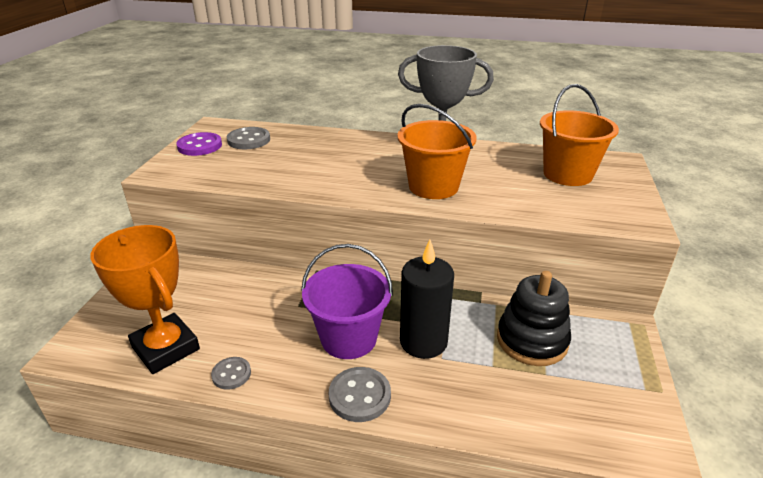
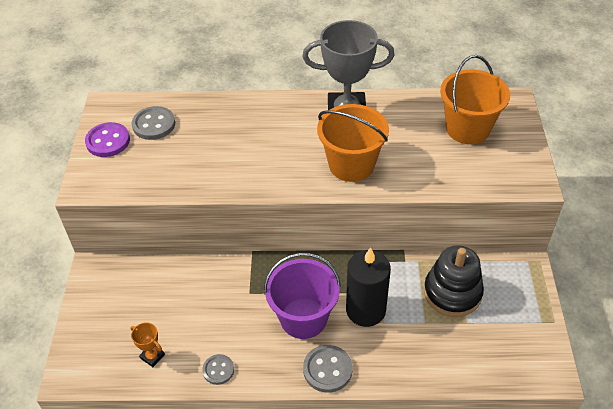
camera: 10 degrees left, 15 degrees up
(166, 348) = (152, 356): orange trophy -> orange trophy, size x0.42

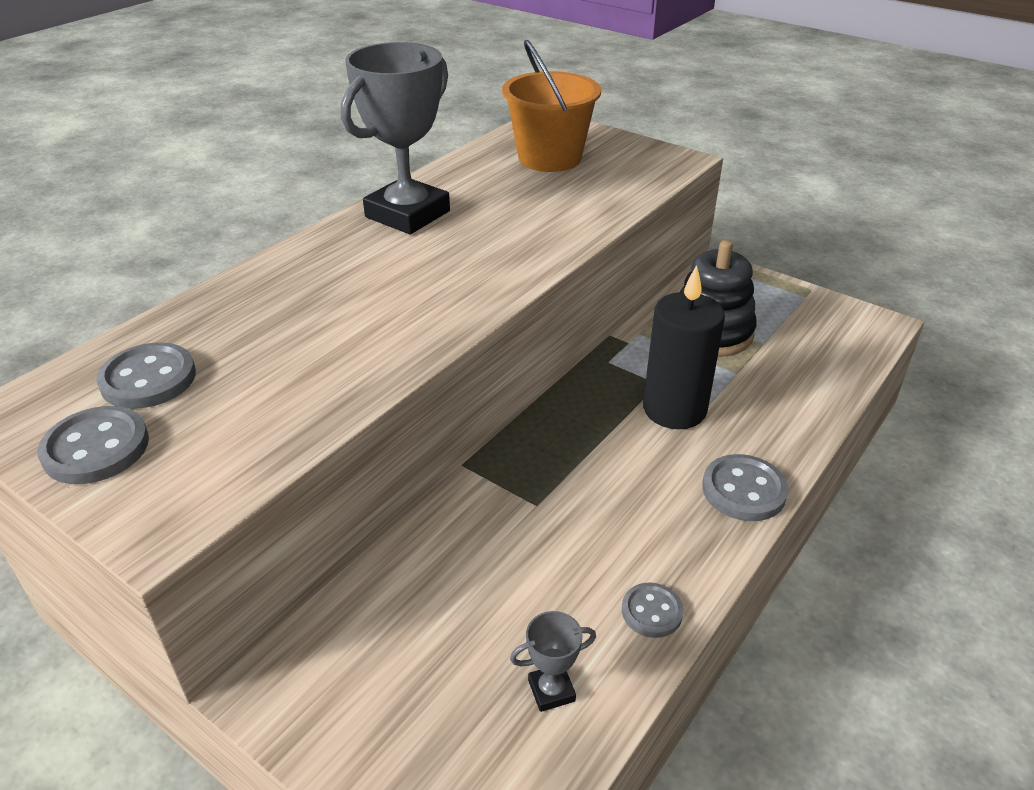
camera: 55 degrees left, 10 degrees down
(108, 141) = (96, 448): purple button -> grey button
(152, 356) = (551, 690): orange trophy -> grey trophy
(303, 318) = (636, 471): purple bucket -> none
(351, 165) = (501, 247): orange bucket -> none

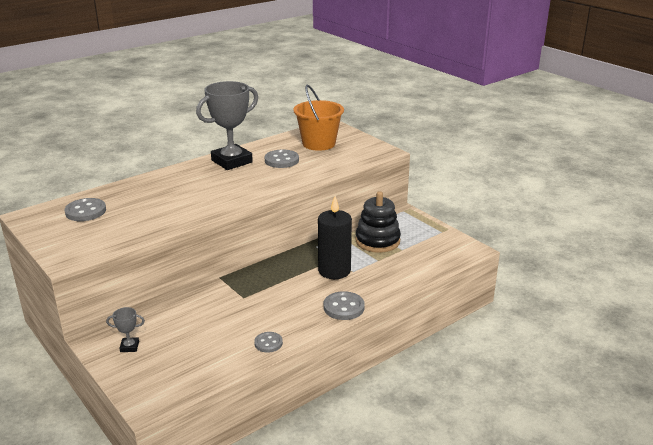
camera: 15 degrees right, 10 degrees down
(96, 448) = (55, 232): grey button -> grey button (281, 160)
(551, 690) = (208, 361): grey trophy -> grey trophy (129, 347)

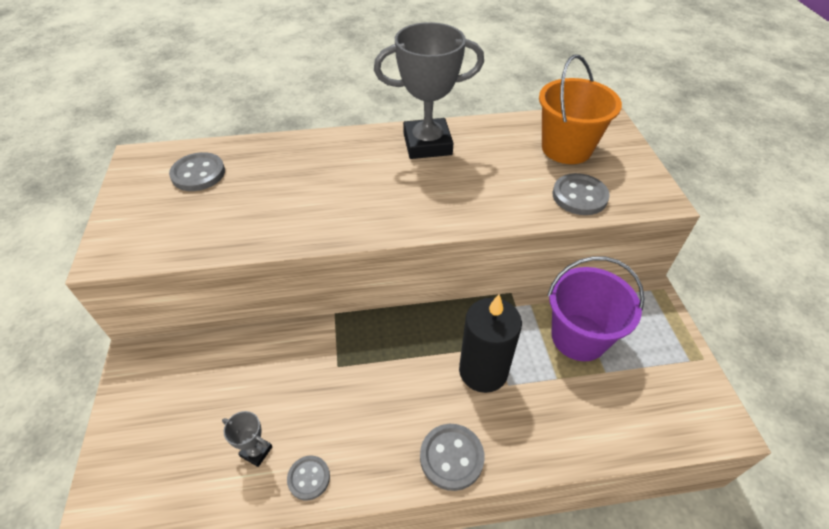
camera: 30 degrees right, 20 degrees up
(129, 347) = (158, 391): grey trophy -> grey trophy (256, 451)
(281, 160) = (493, 165): grey button -> grey button (579, 196)
(377, 241) = (579, 337): black stacking toy -> purple bucket

